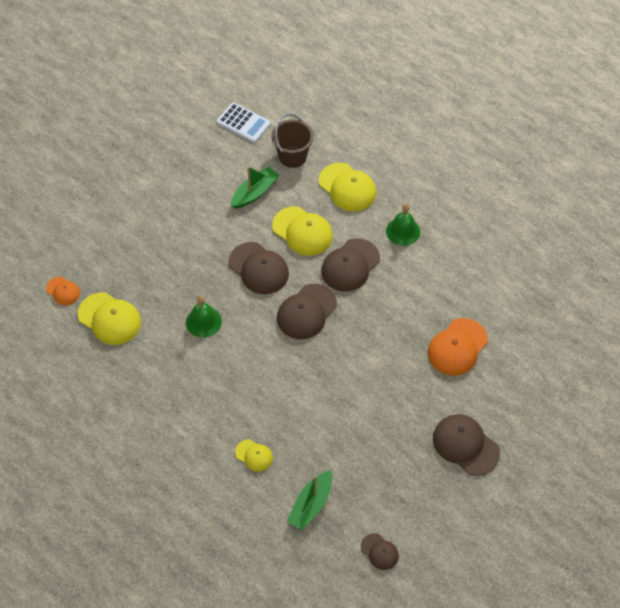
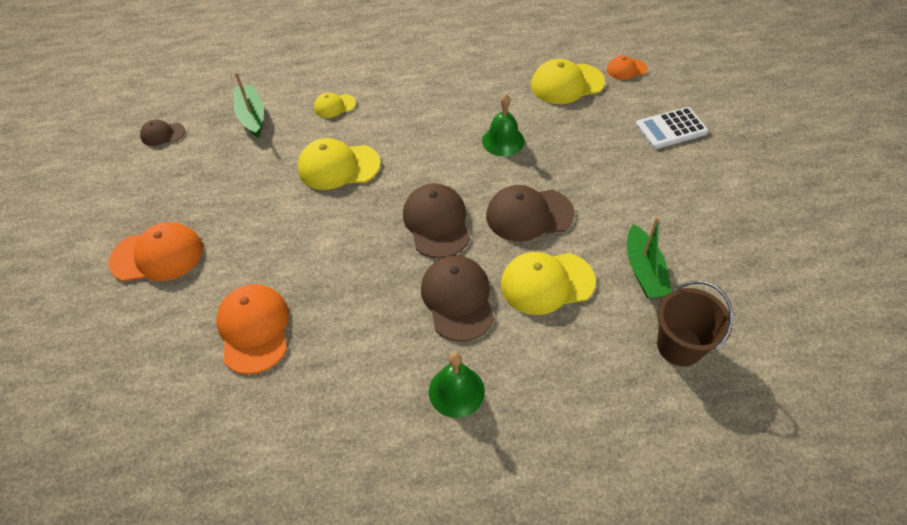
camera: 130 degrees right, 5 degrees down
(243, 123) = (779, 326): white calculator -> white calculator (671, 129)
(347, 187) = (579, 375): yellow cap -> yellow cap (338, 166)
(465, 445) = (157, 255): brown cap -> orange cap

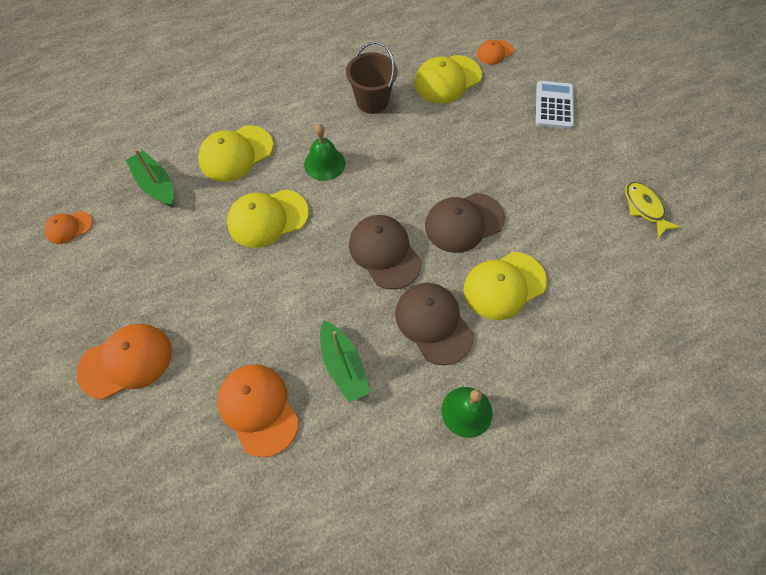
camera: 20 degrees left, 10 degrees up
(162, 134) = (69, 227): brown cap -> orange cap
(334, 106) = (236, 153): yellow cap -> yellow cap, size x1.81
(503, 141) = (412, 153): green bell -> green bell (324, 163)
(644, 271) = (580, 251): green boat -> green boat (343, 366)
(671, 129) = (554, 105): white calculator -> white calculator turned 135 degrees clockwise
(679, 346) = (632, 313): brown bucket -> brown bucket (372, 101)
(734, 247) = (644, 208): none -> yellow fish

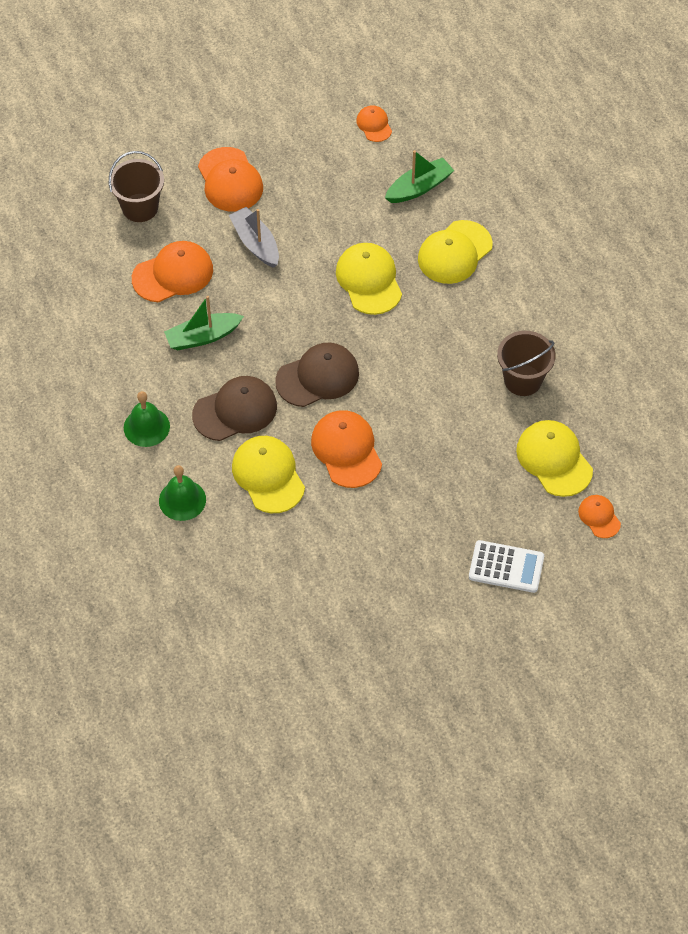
camera: 95 degrees right, 5 degrees down
(157, 462) = (140, 208): none -> brown bucket
(217, 325) = (255, 243): none -> grey boat
(236, 153) = (454, 252): yellow cap -> yellow cap turned 105 degrees counterclockwise
(324, 163) = (435, 330): green bell -> green bell (182, 500)
(463, 222) = (346, 450): brown cap -> orange cap
(644, 208) = (348, 628): yellow fish -> none

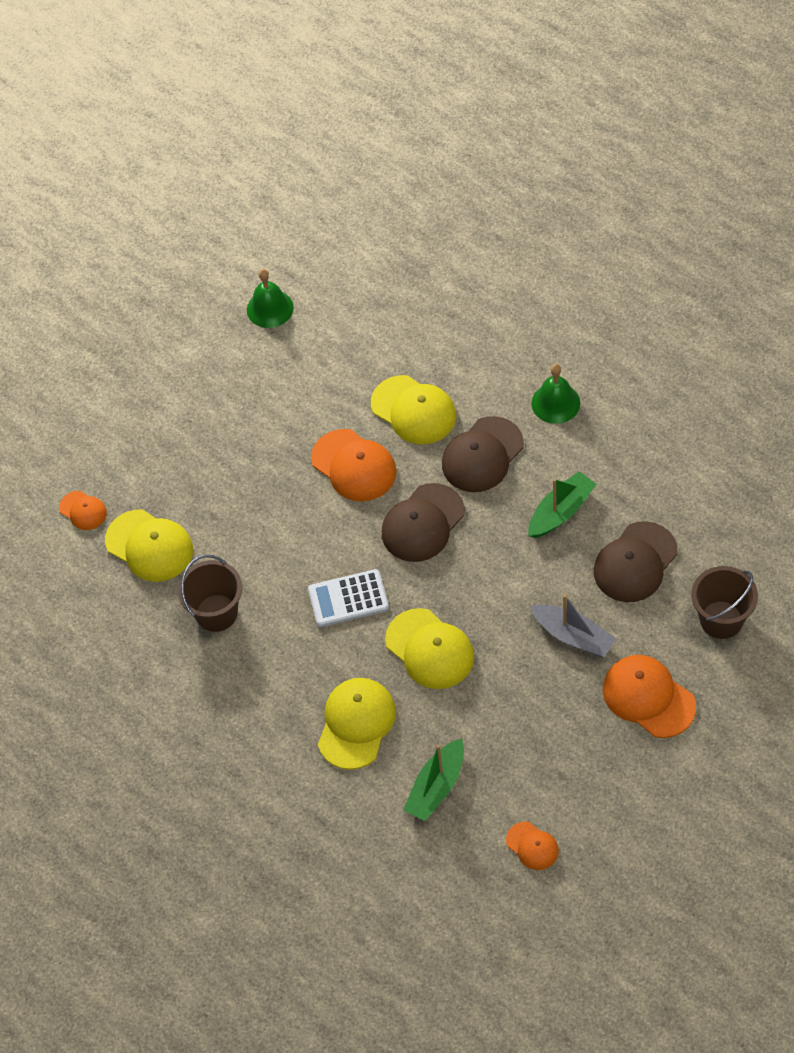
camera: 160 degrees right, 0 degrees up
(173, 274) = (635, 562): orange cap -> brown cap
(182, 500) = (478, 355): green bell -> green bell (270, 308)
(506, 567) = (151, 427): white calculator -> white calculator (348, 599)

